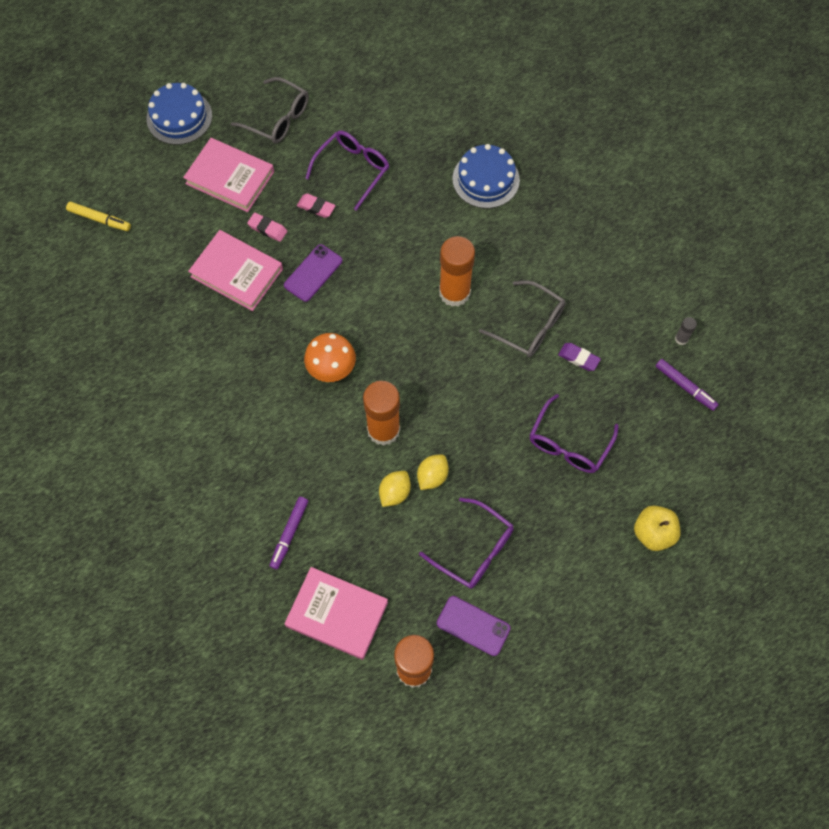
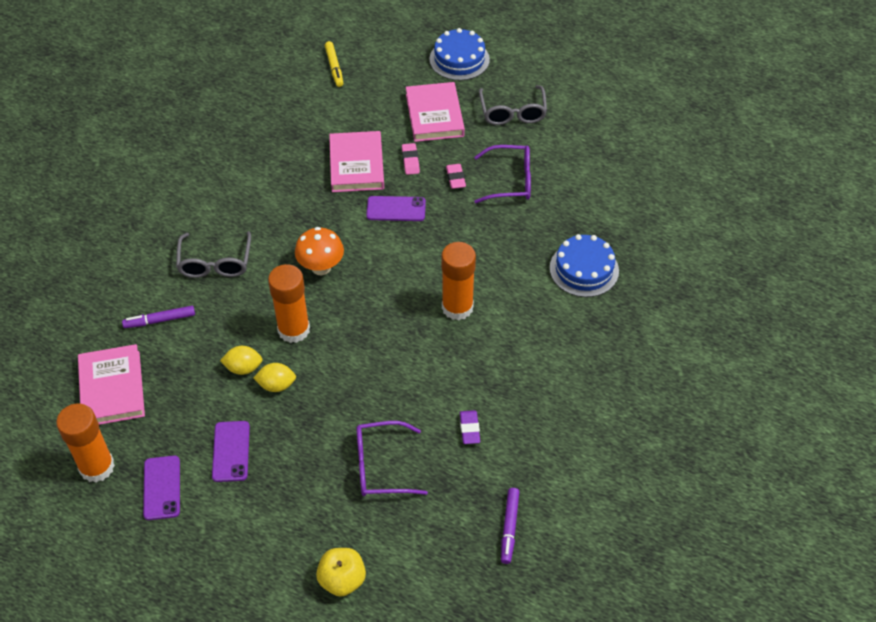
camera: 55 degrees right, 15 degrees down
(474, 550) = (231, 451): purple glasses -> purple phone
(530, 326) = (470, 376): grey glasses -> grey glasses (215, 263)
(681, 339) = (556, 498): grey glue stick -> none

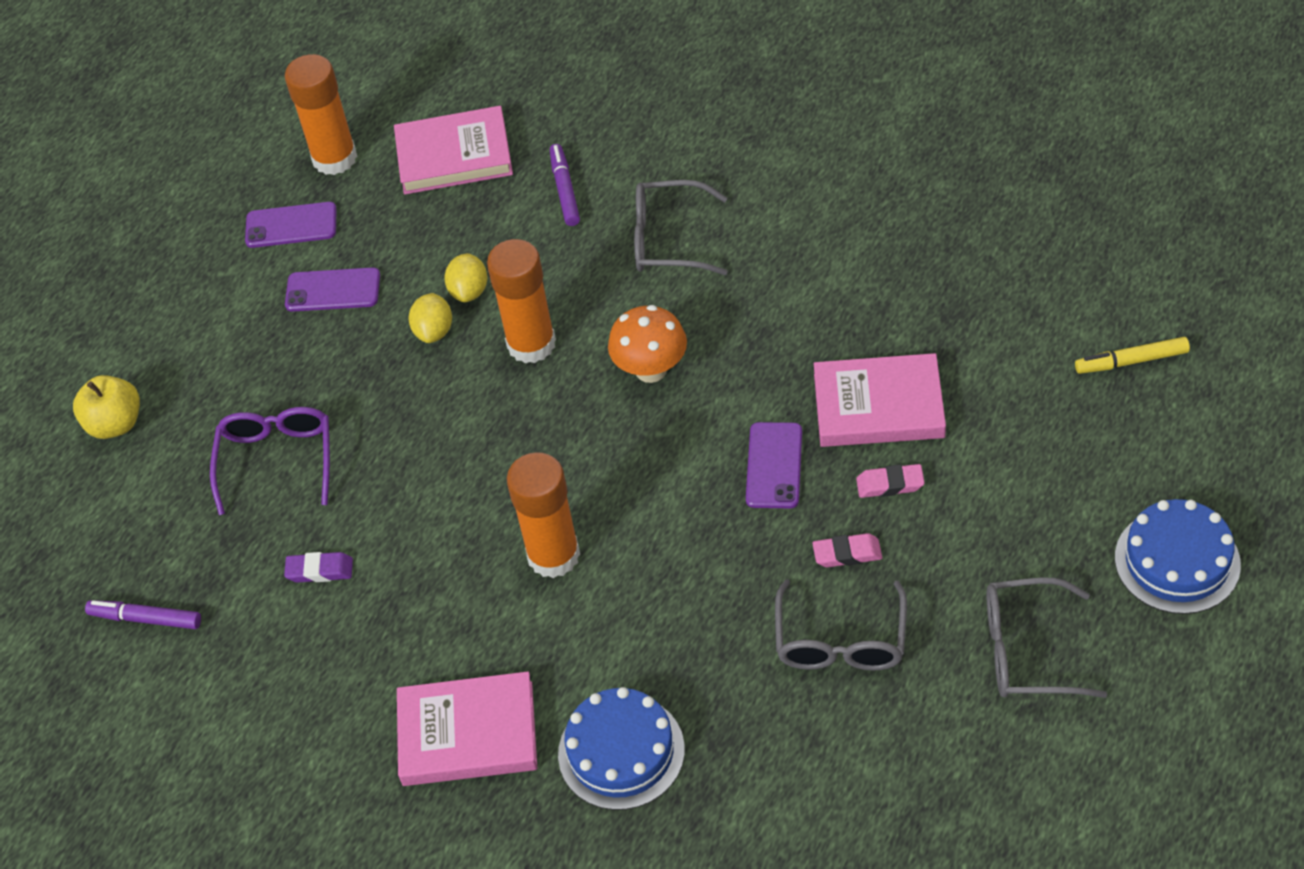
camera: 100 degrees right, 0 degrees up
(434, 115) = (1011, 520): pink book -> pink book (468, 733)
(510, 181) = (840, 641): purple glasses -> grey glasses

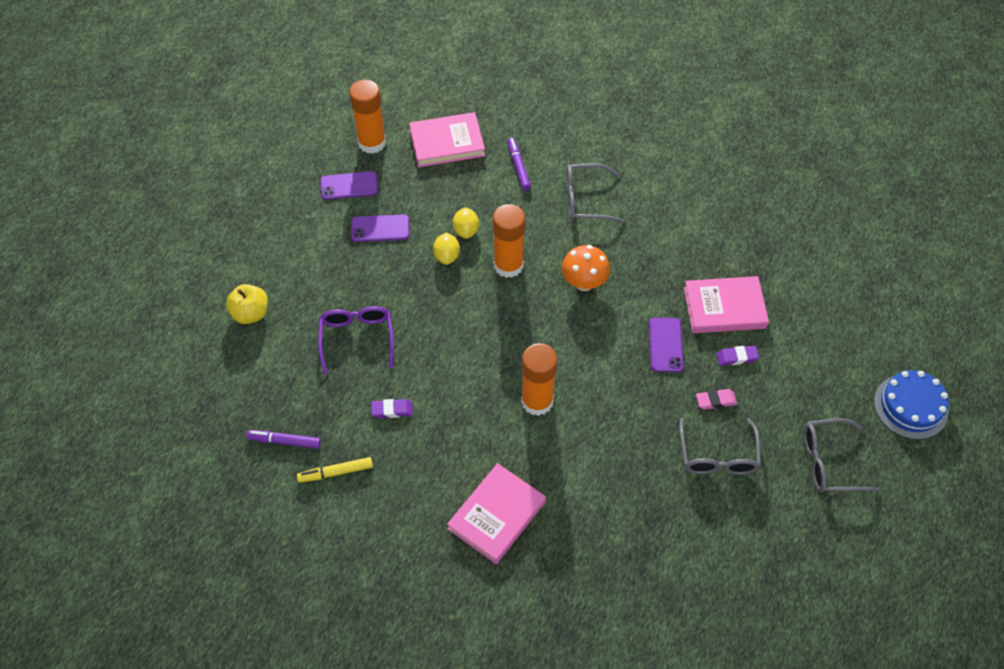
camera: 10 degrees left, 5 degrees up
(468, 733) = (496, 515): pink book -> pink book turned 45 degrees counterclockwise
(621, 751) = (592, 526): blue cake -> none
(890, 484) = (736, 357): pink eraser -> purple eraser
(1131, 361) = (871, 282): yellow marker -> yellow marker (336, 472)

